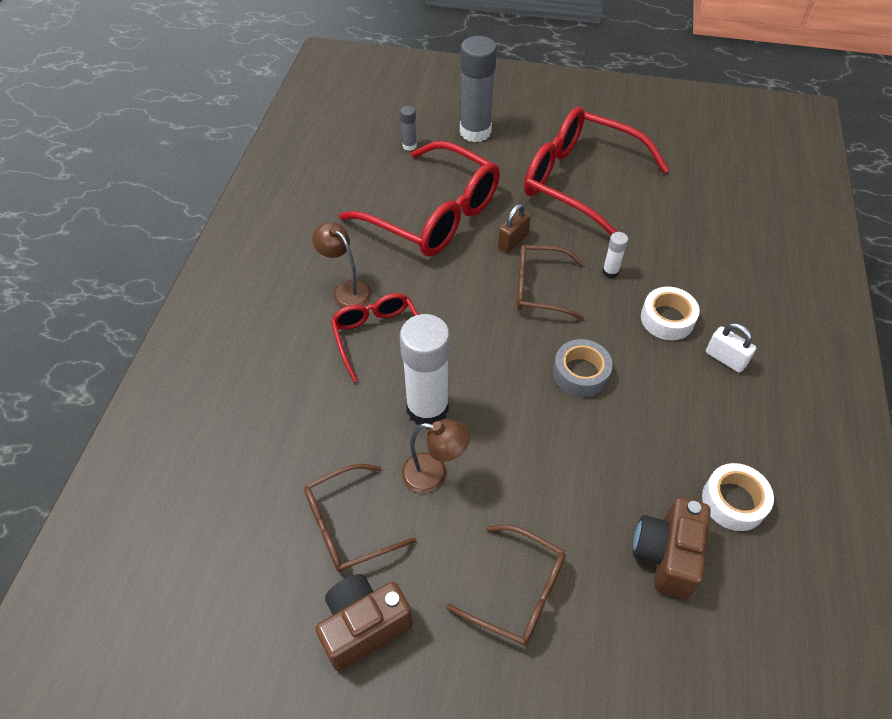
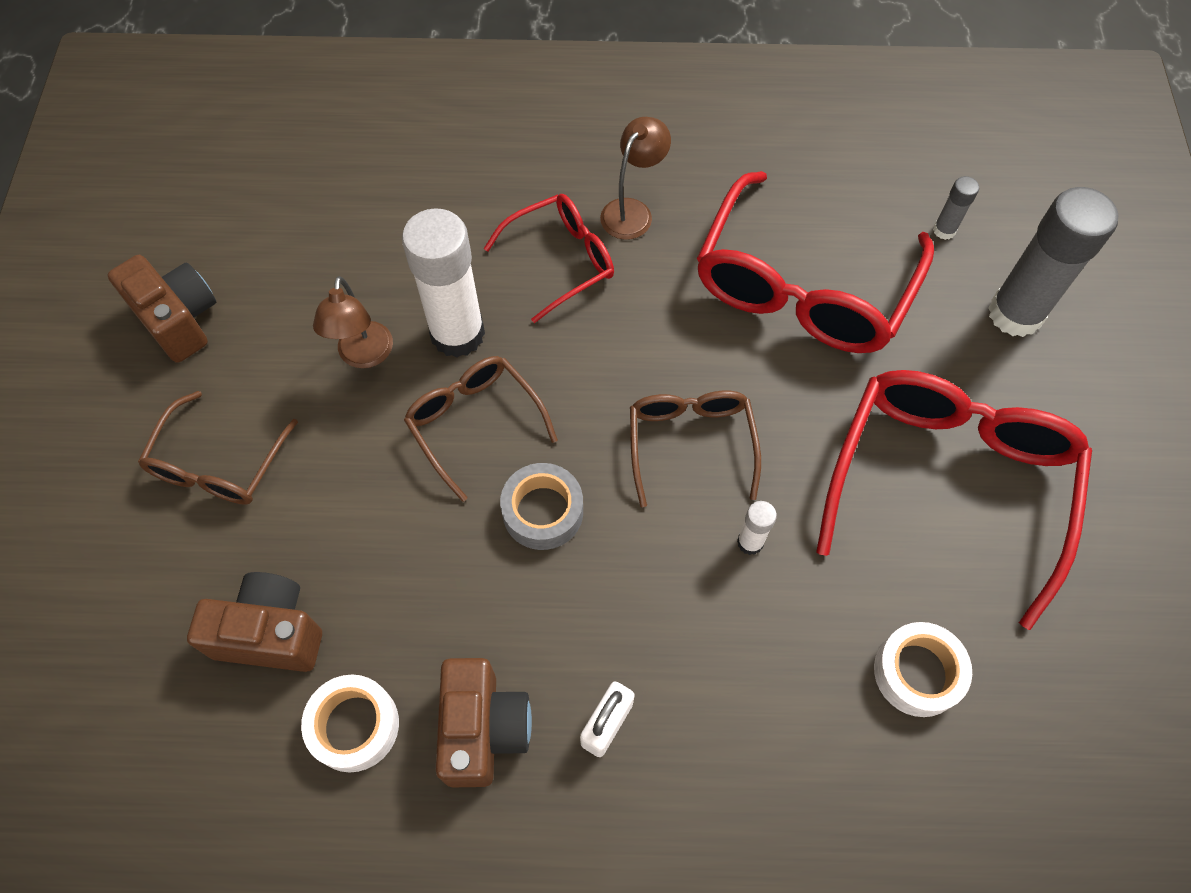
camera: 80 degrees right, 10 degrees up
(349, 525) = (293, 283): brown glasses -> brown glasses (475, 424)
(513, 241) = (778, 397): brown padlock -> none
(667, 319) = (670, 632): white tape -> white tape (917, 672)
(731, 424) = (483, 729): none -> brown camera

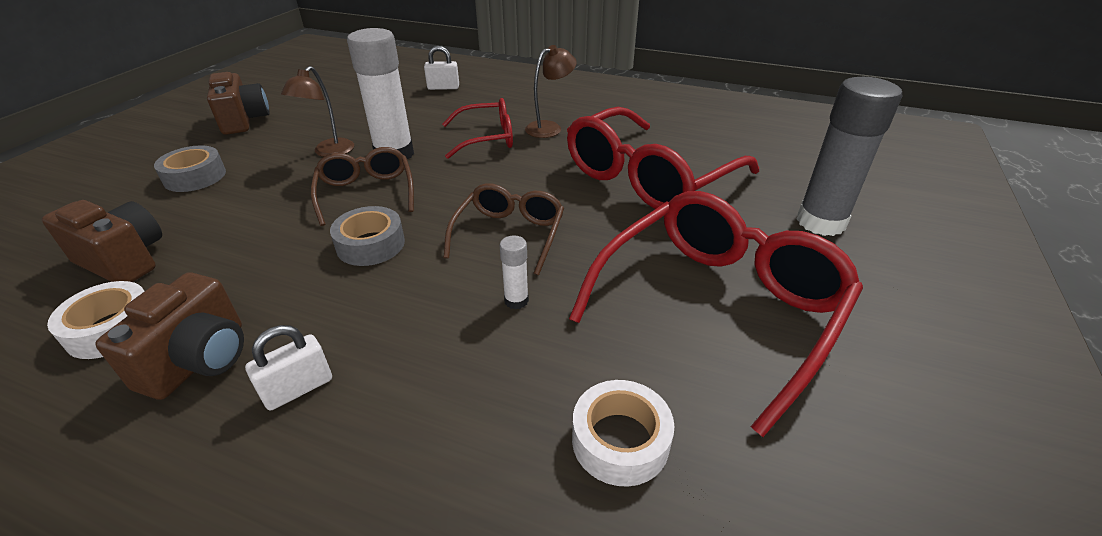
camera: 20 degrees right, 25 degrees down
(219, 463) = (195, 177): brown glasses -> grey tape
(423, 148) = (443, 87): none -> white padlock
(944, 230) = (774, 172): grey glue stick -> none

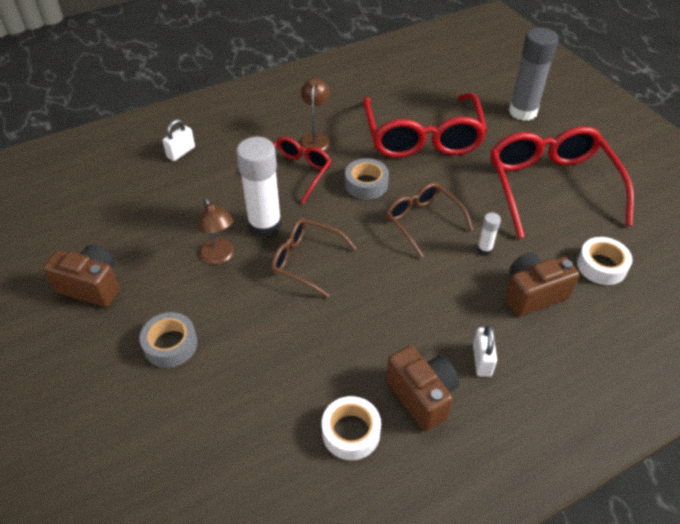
camera: 50 degrees left, 10 degrees up
(124, 260) = (267, 412): brown camera -> brown camera (533, 294)
(370, 244) = (373, 283): grey tape -> grey tape (366, 184)

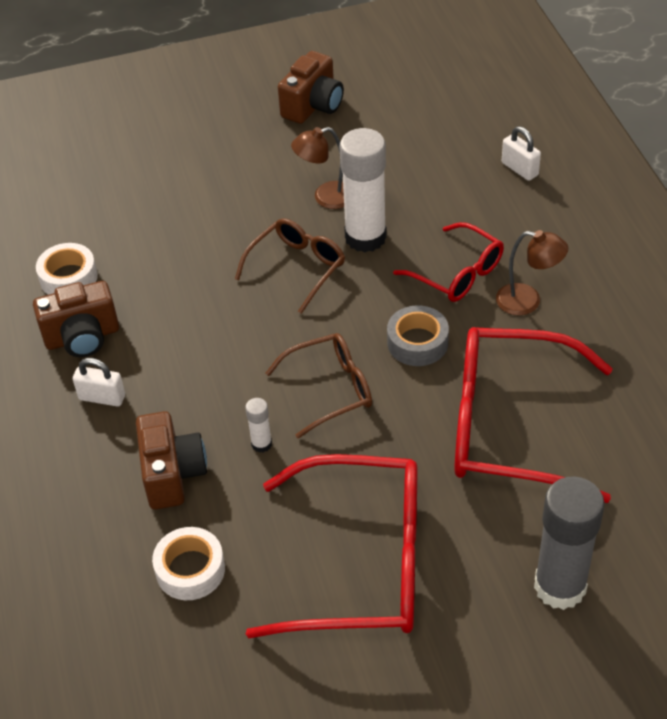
camera: 105 degrees right, 0 degrees up
(170, 345) = (219, 160): grey tape -> none

